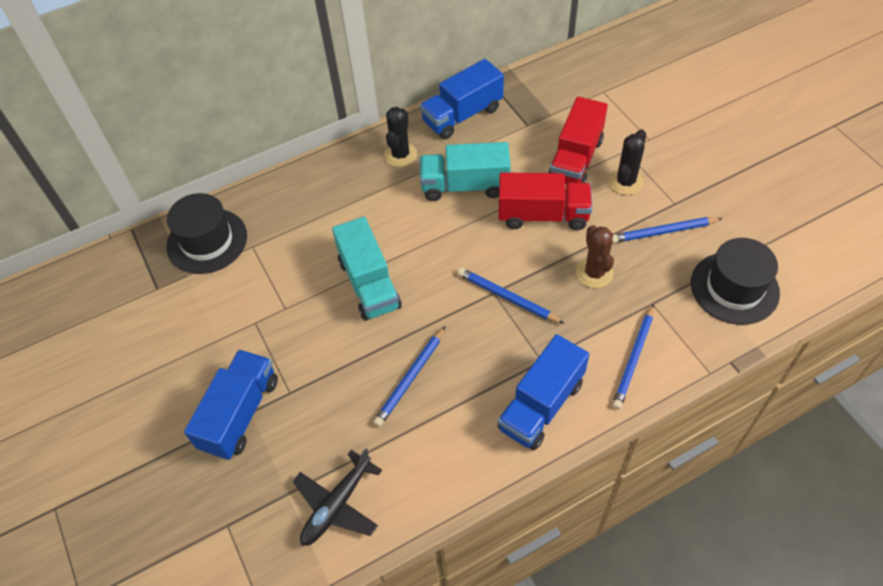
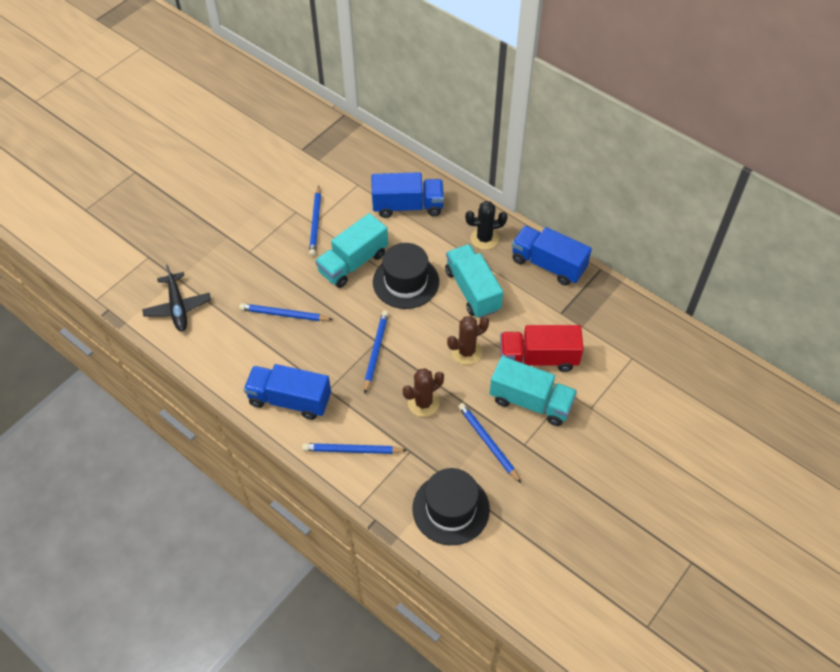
camera: 65 degrees right, 0 degrees up
(207, 241) = (351, 158): black hat -> black hat (406, 282)
(240, 414) = (224, 232): blue truck -> blue truck (408, 206)
(285, 306) = (315, 223): none -> blue pencil
(337, 505) = (178, 307): black plane -> black plane turned 120 degrees counterclockwise
(543, 215) = (466, 352): red truck -> brown cactus
(625, 182) = (530, 401): black cactus -> turquoise truck

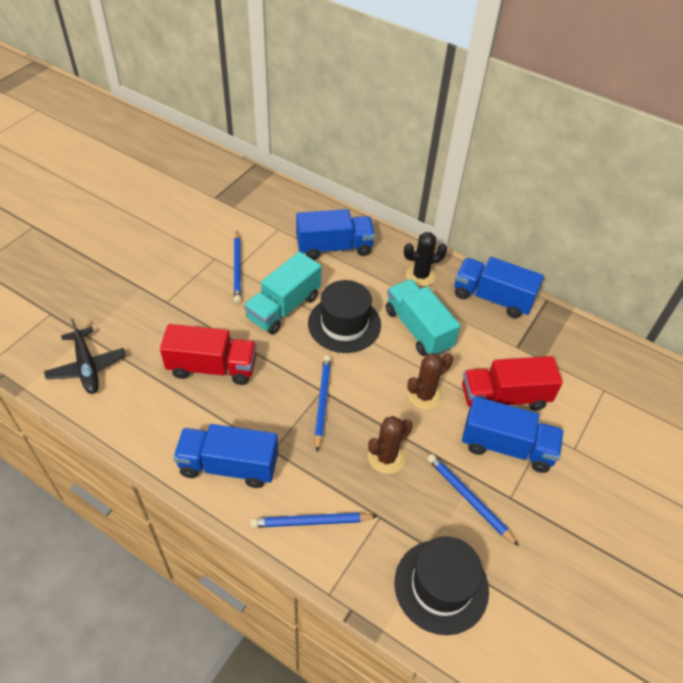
camera: 10 degrees left, 5 degrees down
(284, 314) = (212, 367): blue pencil -> red truck
(530, 401) = (507, 446): turquoise truck -> blue truck

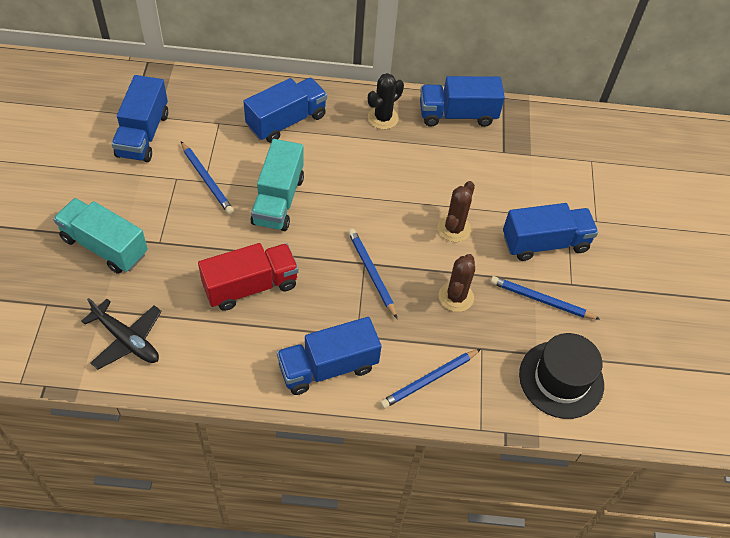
camera: 30 degrees left, 5 degrees up
(213, 216) = (143, 134): none -> blue truck
(344, 324) = (344, 193): black hat -> none
(418, 329) = (412, 170): turquoise truck -> turquoise truck (104, 246)
(504, 397) = (519, 201): red truck -> none

